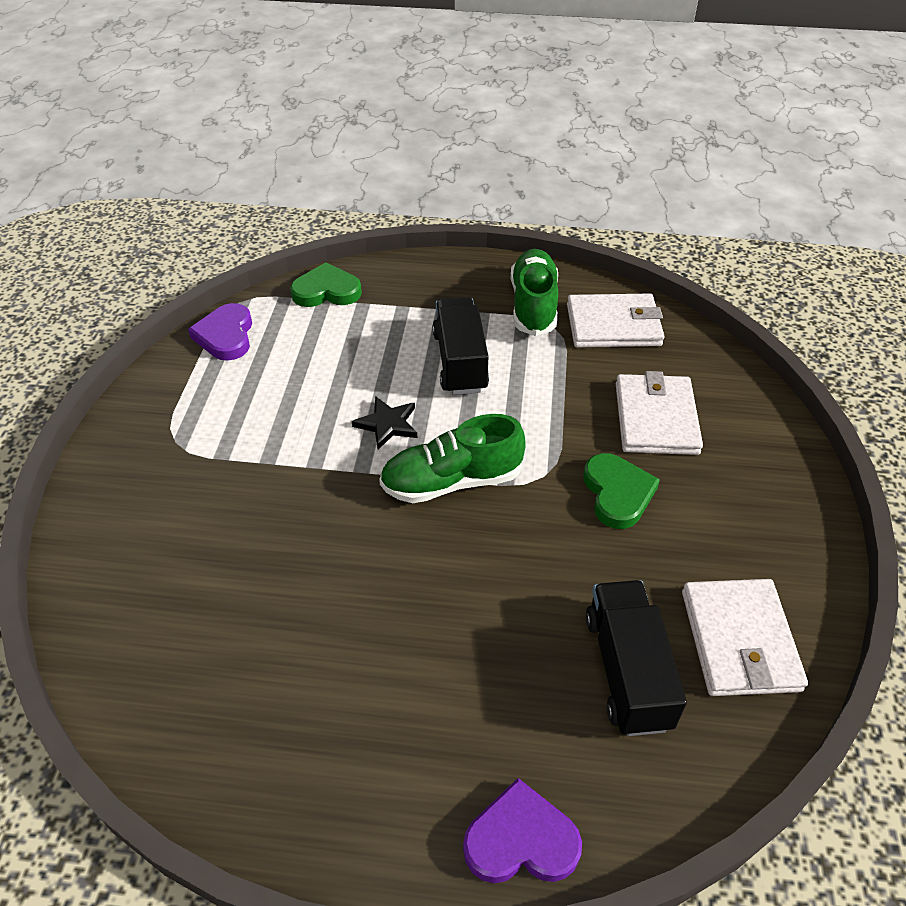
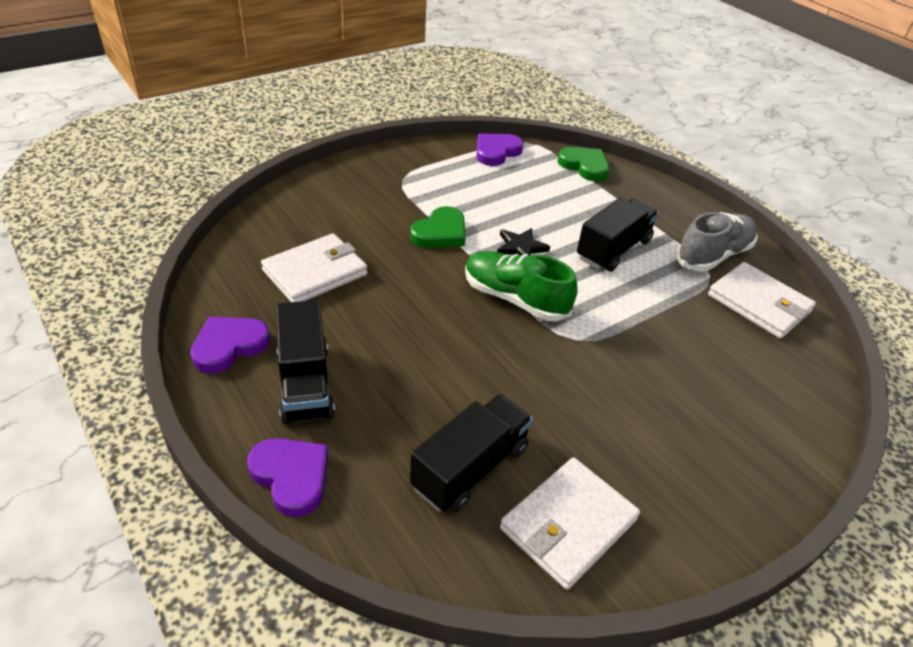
camera: 45 degrees right, 5 degrees down
(276, 789) = (229, 346): none -> purple heart
(402, 744) = (305, 383): none -> black truck
(533, 305) = (713, 255): green shoe -> grey shoe
(617, 493) = (611, 385): green heart -> green heart (440, 233)
(656, 418) = (707, 371): white wallet -> white wallet (315, 272)

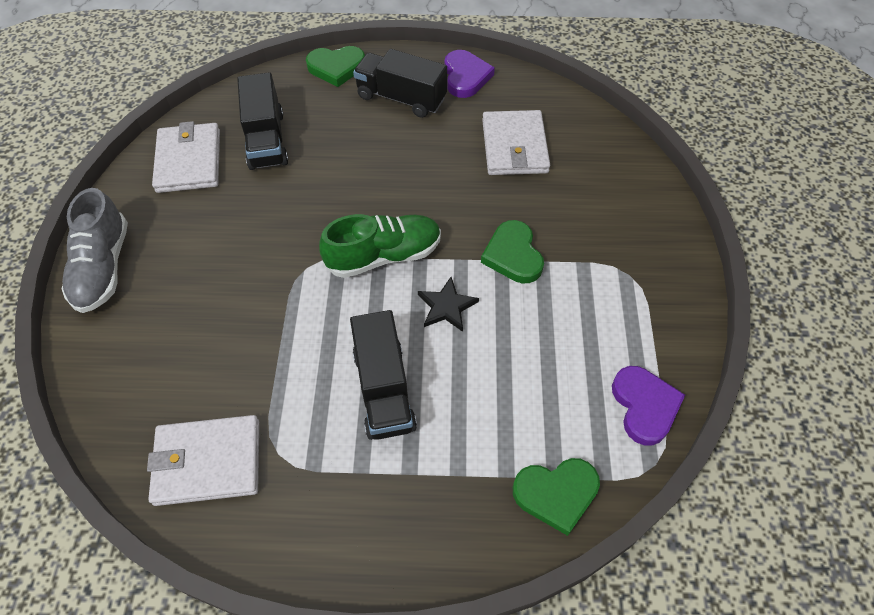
camera: 130 degrees right, 15 degrees up
(291, 476) = (336, 68): purple heart -> green heart
(713, 255) = (299, 489): grey shoe -> grey shoe (103, 267)

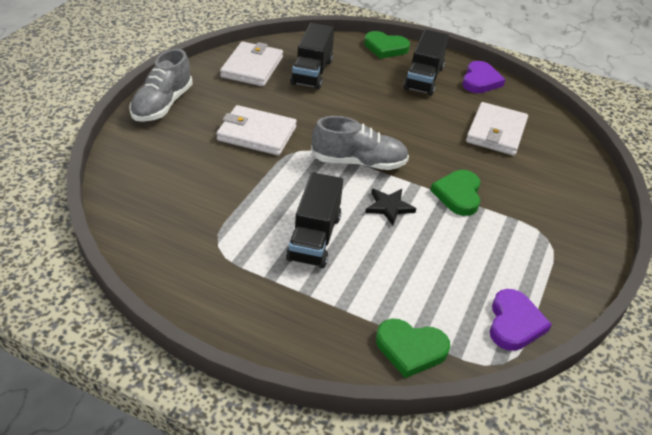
camera: 20 degrees right, 15 degrees down
(207, 462) = (168, 232): white wallet -> white wallet (256, 133)
(384, 256) = (358, 162): green shoe -> grey shoe
(401, 98) = (424, 78): black truck -> black truck turned 120 degrees counterclockwise

